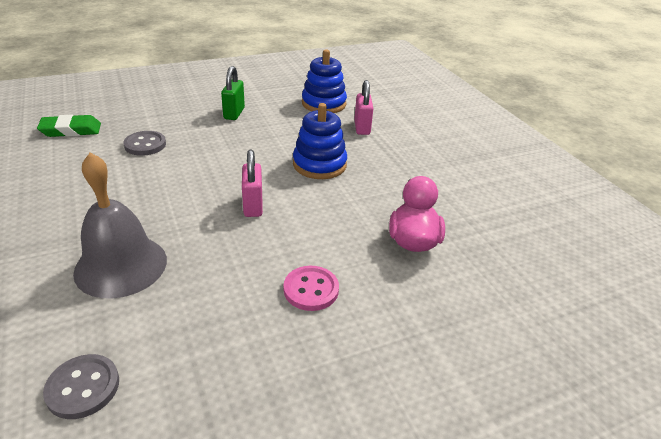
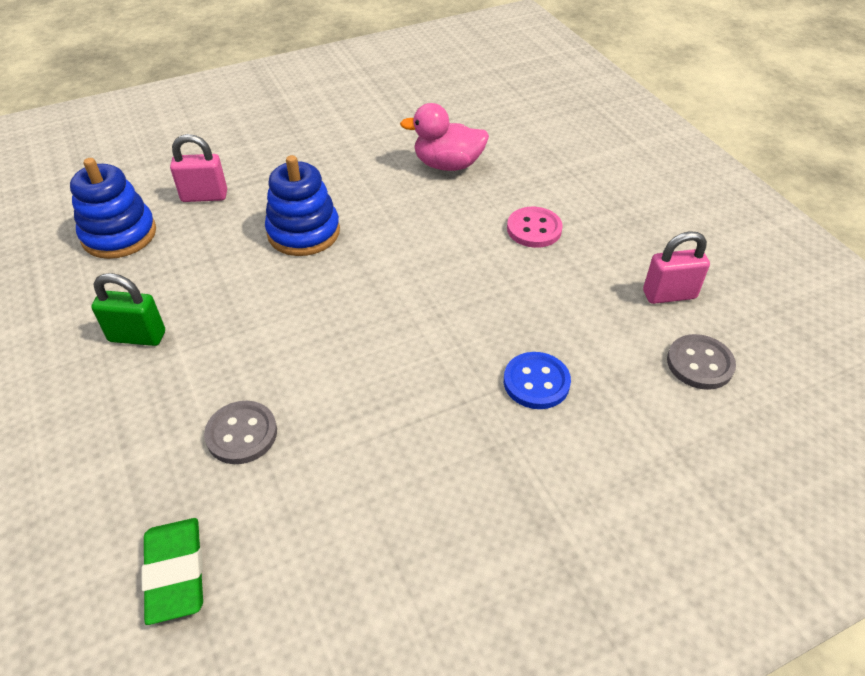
camera: 90 degrees left, 10 degrees up
(121, 265) = (536, 382): grey bell -> blue button
(253, 206) = (402, 284): pink padlock -> pink padlock (669, 295)

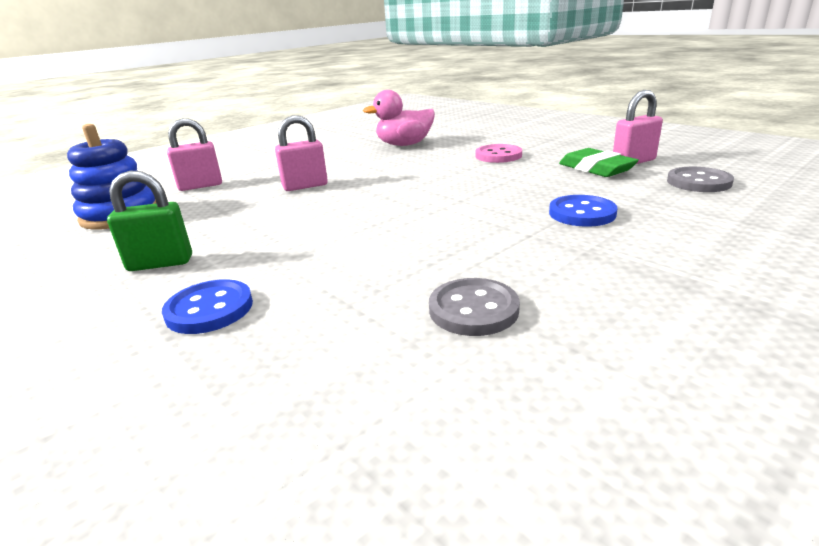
camera: 15 degrees left, 20 degrees down
(159, 420) = (209, 309): none -> blue button
(175, 573) = (292, 429): green eraser -> green eraser (596, 168)
(241, 434) = (315, 298): grey button -> grey button (473, 309)
(303, 232) = (305, 186): blue stacking toy -> pink padlock

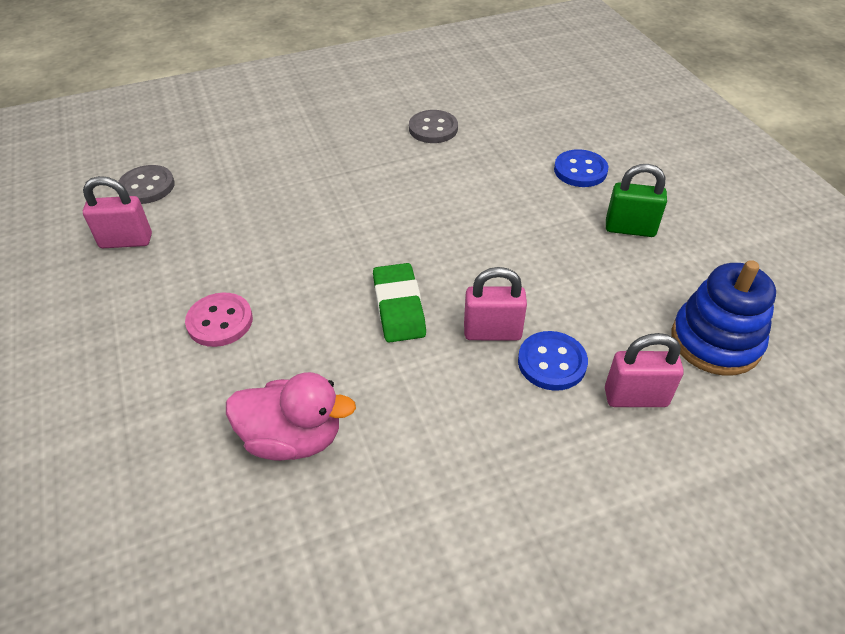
camera: 160 degrees left, 20 degrees up
(582, 213) = (286, 180): blue button -> blue button (552, 362)
(596, 168) = (177, 242): green eraser -> green eraser (399, 307)

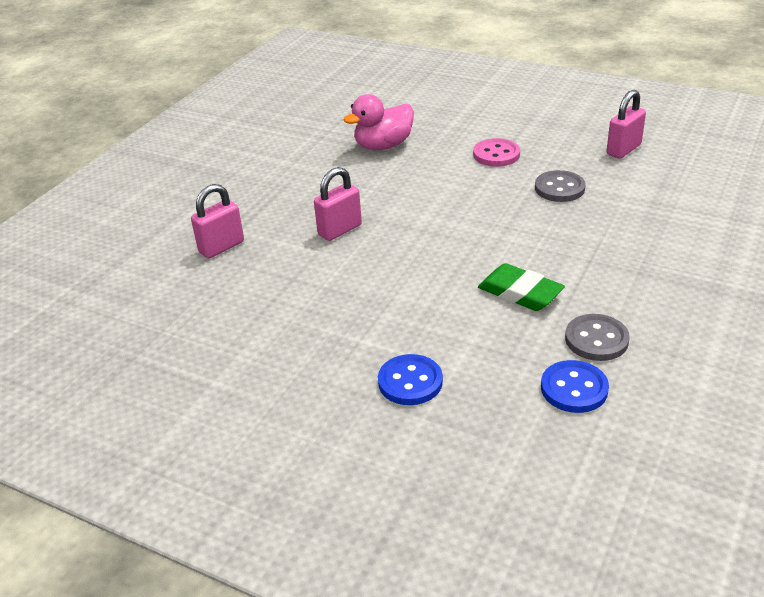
camera: 140 degrees right, 10 degrees down
(147, 186) = (686, 174): grey button -> grey button (559, 188)
(399, 307) = (412, 211): green eraser -> green eraser (520, 293)
(552, 362) = (287, 236): blue button -> blue button (574, 388)
(630, 229) = (312, 350): green padlock -> none
(715, 341) = (187, 303): blue stacking toy -> none

